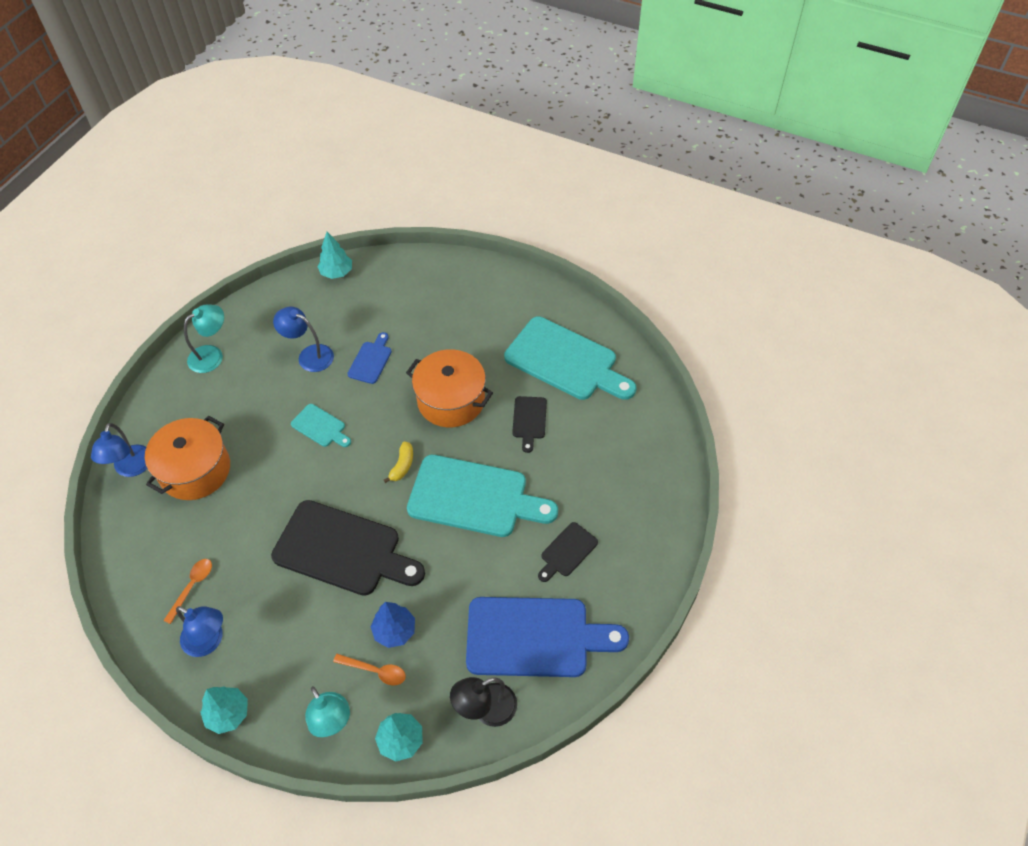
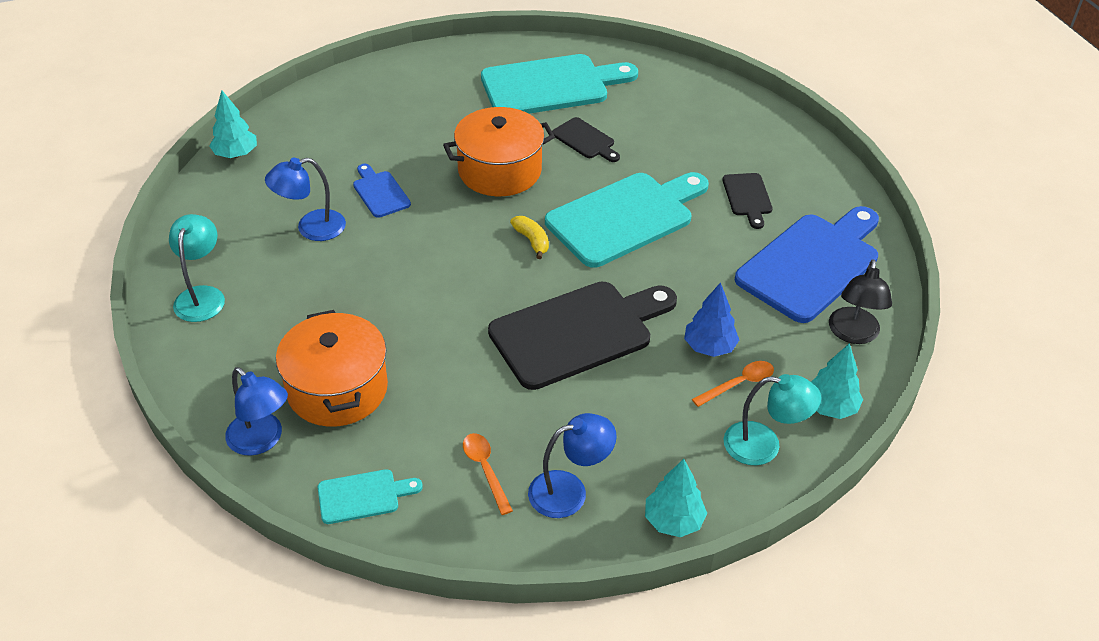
camera: 50 degrees left, 10 degrees down
(320, 427) = (411, 268): turquoise cutting board -> turquoise cutting board (363, 496)

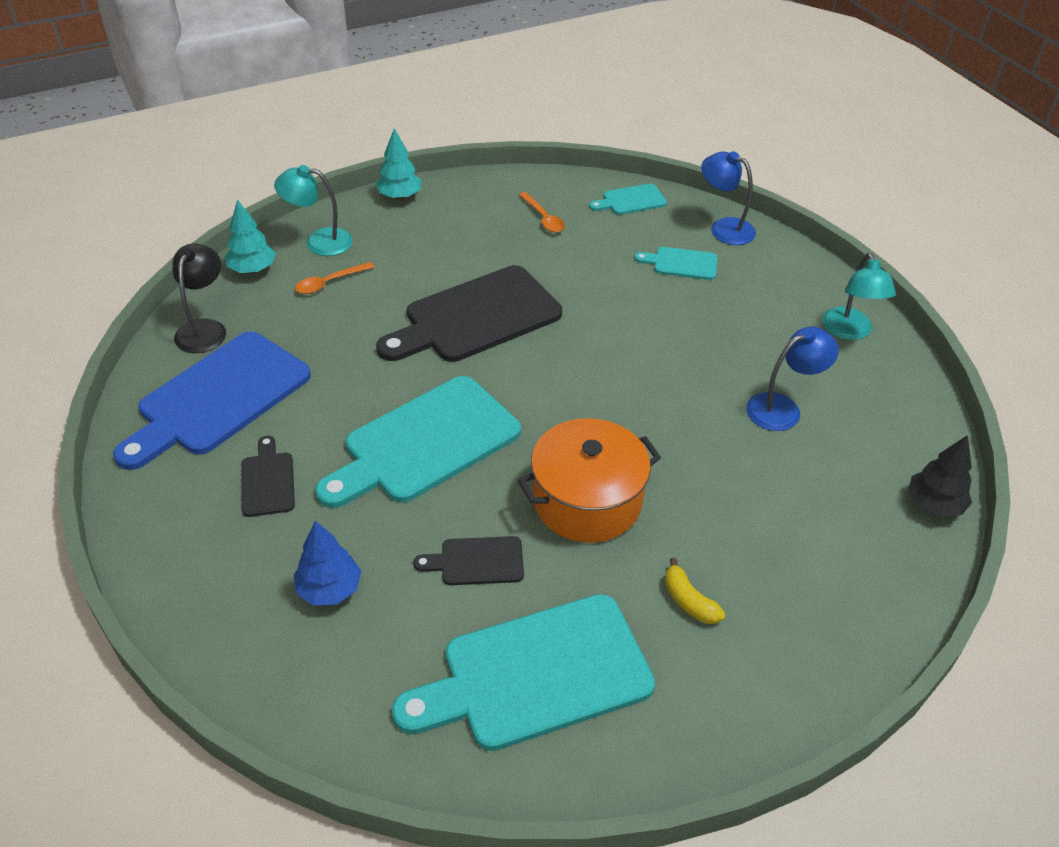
camera: 175 degrees right, 0 degrees up
(236, 154) = (934, 504): turquoise tree -> black tree
(337, 389) = (681, 263): orange pot -> turquoise cutting board
(380, 192) = (726, 459): blue cutting board -> none
(532, 241) = (532, 407): yellow banana -> yellow banana (689, 601)
(569, 491) = (477, 209): blue lamp -> none
(585, 140) = (476, 561): black cutting board -> black cutting board turned 45 degrees counterclockwise
(709, 347) = (350, 311): blue tree -> blue tree (329, 589)

